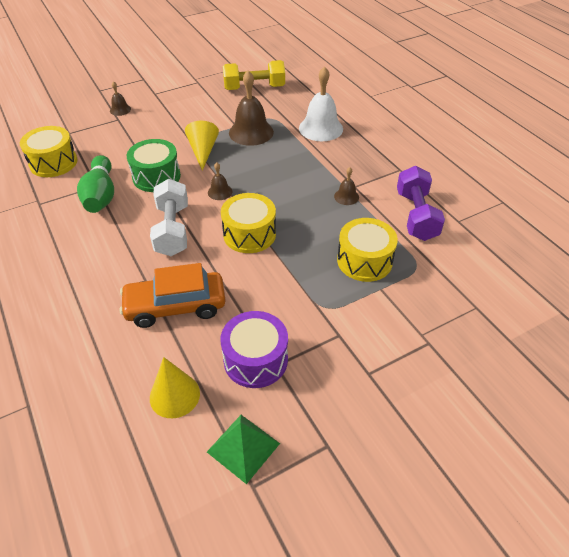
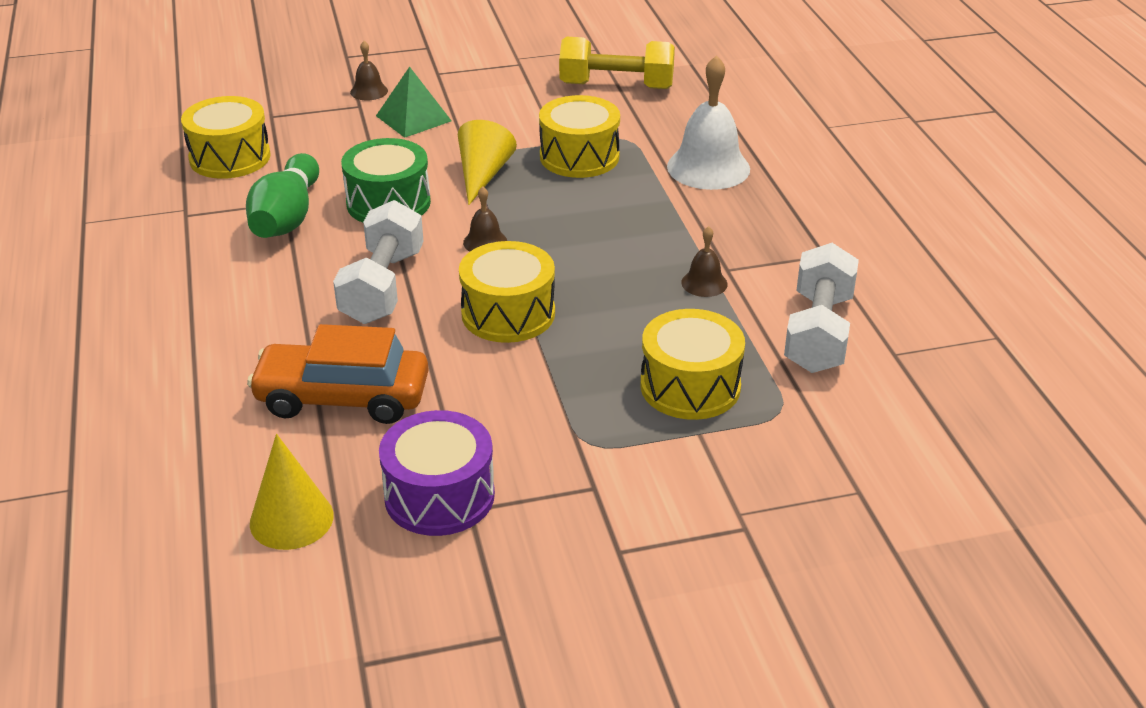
camera: 15 degrees right, 10 degrees down
(243, 447) = (368, 610): green pyramid -> green pyramid (413, 118)
(251, 132) = (579, 157): brown bell -> yellow drum
(416, 215) = (818, 332): purple dumbbell -> white dumbbell

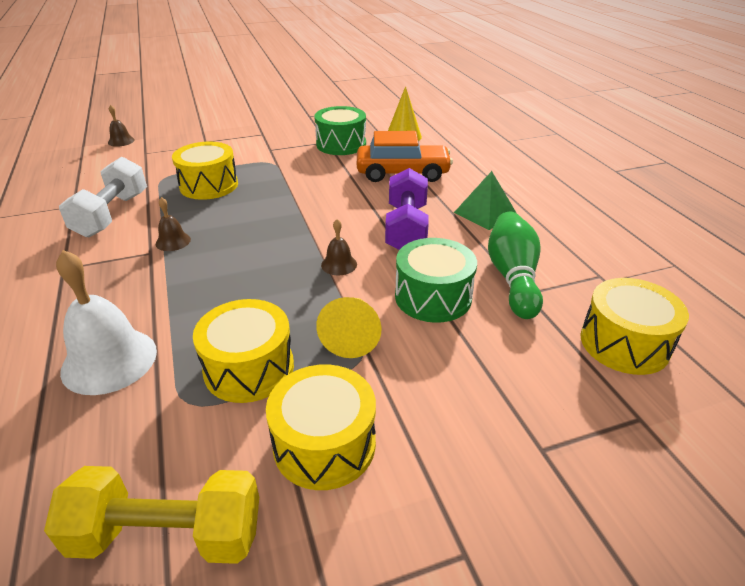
camera: 175 degrees right, 0 degrees up
(369, 91) = (548, 487): brown bell -> brown bell (121, 141)
(383, 286) = (406, 228): white dumbbell -> purple dumbbell
(413, 118) = (458, 426): green pyramid -> green pyramid (485, 213)
(439, 496) = (341, 144): purple drum -> green drum
(508, 313) = (316, 216): yellow drum -> yellow drum (324, 444)

